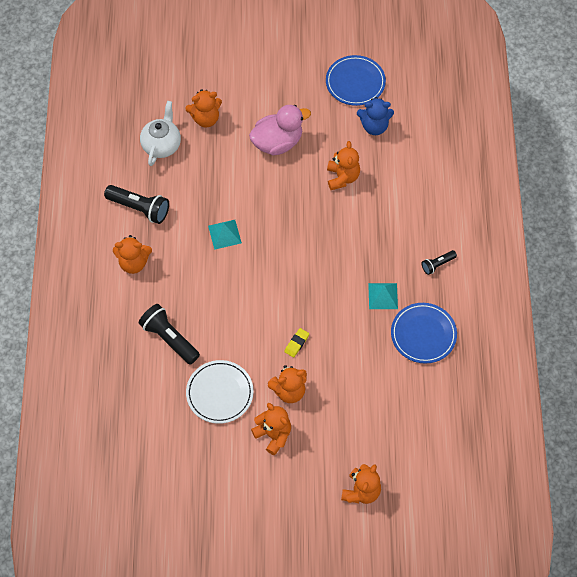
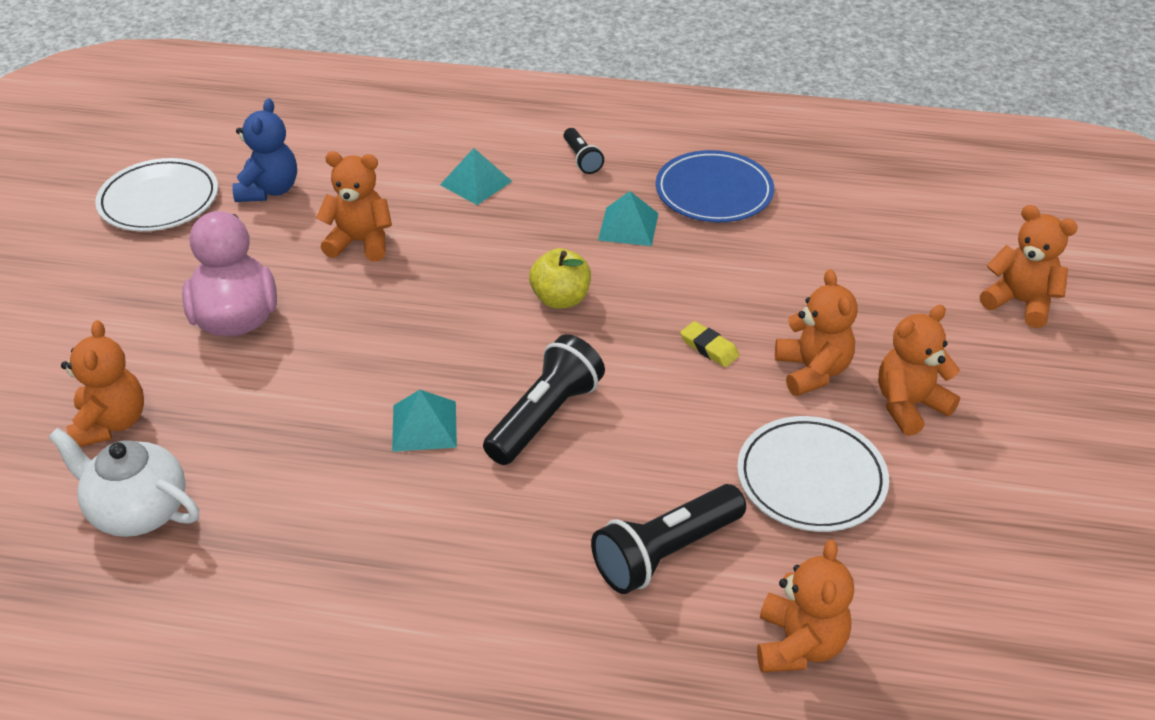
camera: 80 degrees left, 20 degrees down
(134, 263) = (445, 602): orange teddy bear -> orange teddy bear (798, 645)
(139, 208) = (296, 573): black flashlight -> black flashlight (545, 416)
(318, 273) = (560, 299): none -> yellow apple
(355, 82) = (159, 200): blue plate -> white plate
(403, 217) = (476, 183): none -> turquoise pyramid

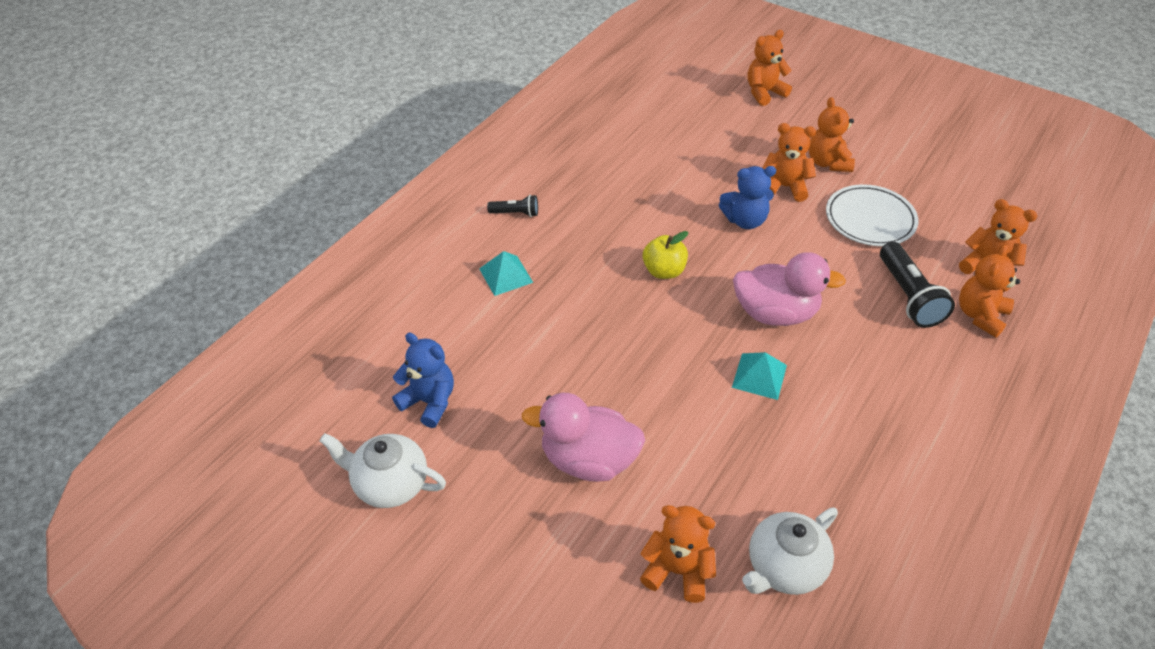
camera: 65 degrees left, 5 degrees up
(159, 200) = (390, 484): white plate -> white teapot
(360, 242) = (537, 360): orange teddy bear -> orange teddy bear (980, 315)
(545, 416) = (775, 313): black flashlight -> pink duck
(628, 226) = (606, 215): turquoise pyramid -> none
(709, 348) = (745, 220): yellow eraser -> blue teddy bear
(714, 192) = (594, 166): blue plate -> none

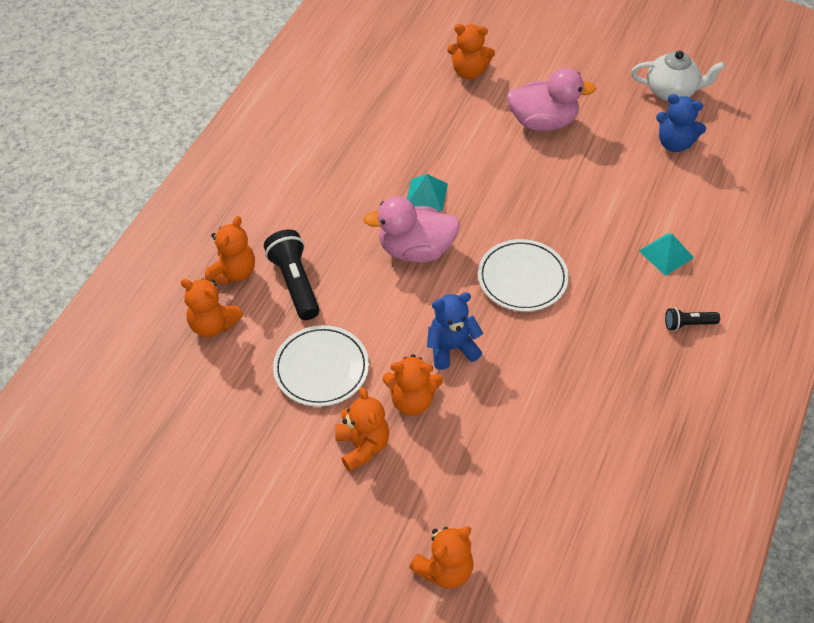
camera: 170 degrees right, 5 degrees up
(664, 271) = (522, 278): yellow apple -> white plate
(784, 567) = (403, 81): white teapot -> none

